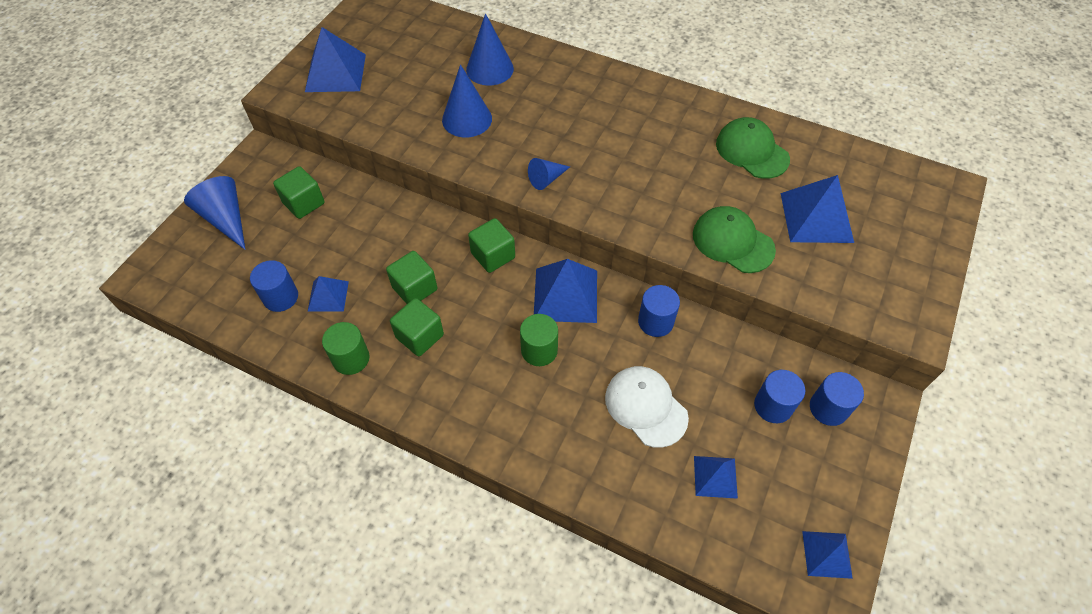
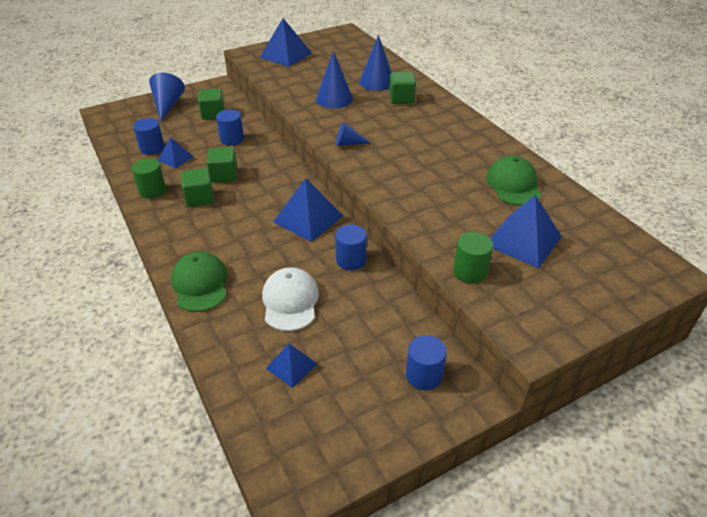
camera: 35 degrees right, 15 degrees down
(493, 255) = (287, 180): green cube -> green cube (401, 99)
(539, 350) = (258, 238): green cylinder -> green cylinder (470, 272)
(732, 242) = (438, 225): green cap -> green cap (200, 284)
(773, 406) = (381, 350): blue cylinder -> blue cylinder (232, 139)
(826, 554) = (318, 463): blue pyramid -> none

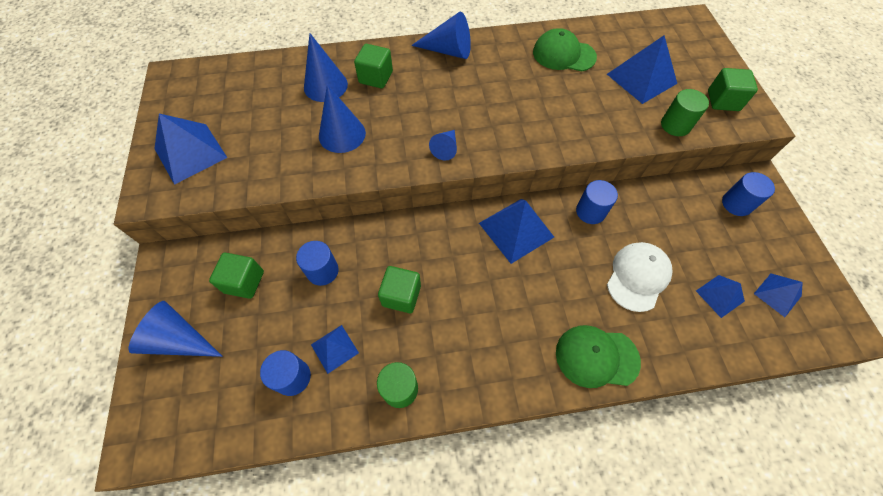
camera: 70 degrees left, 20 degrees up
(200, 198) = (439, 332): green cube -> green cube (723, 101)
(290, 301) = (638, 277): white cap -> white cap turned 105 degrees clockwise
(311, 418) = (777, 294): none -> blue pyramid
(460, 123) = (448, 51): none -> blue cone

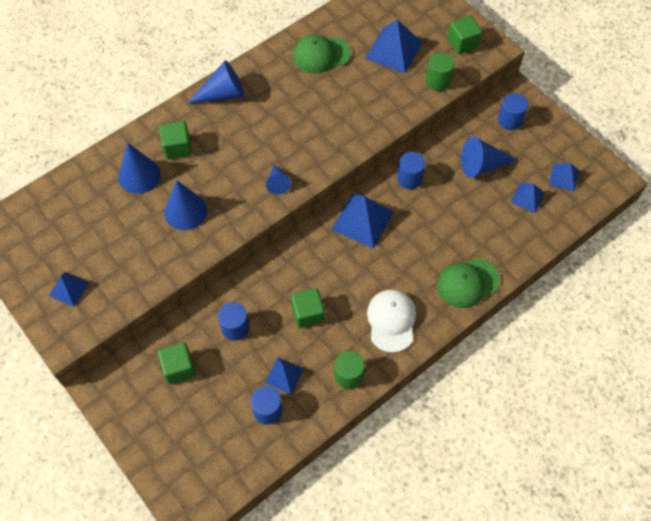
camera: 30 degrees left, 0 degrees up
(179, 340) = (161, 434): blue cone -> blue cone (482, 165)
(190, 153) = (69, 289): blue pyramid -> blue pyramid, size x0.57
(638, 277) = (467, 212): white cap -> white cap (391, 321)

